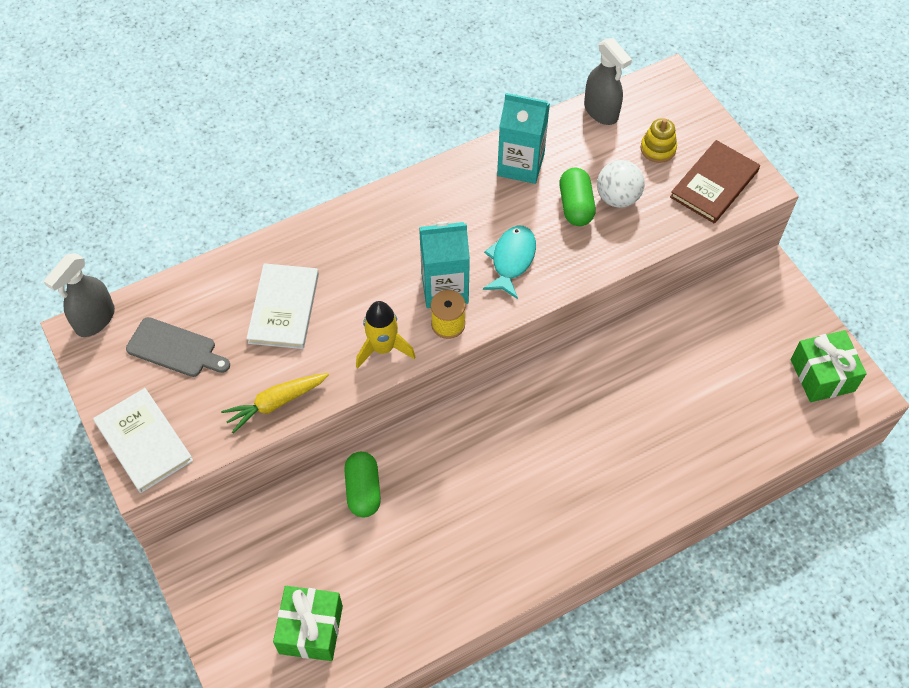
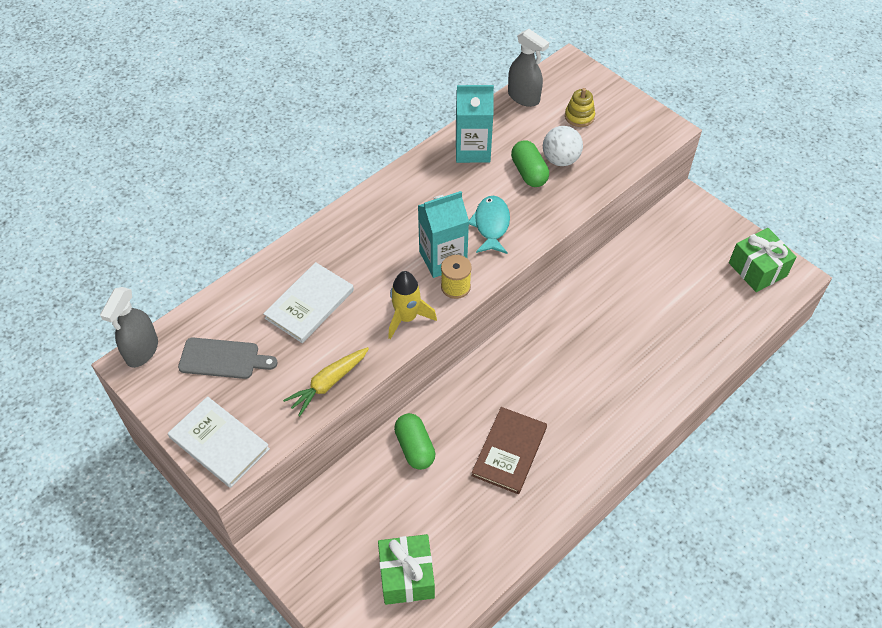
camera: 15 degrees left, 5 degrees down
(284, 308) = (309, 304): white book -> white book turned 45 degrees clockwise
(714, 184) = (633, 134): brown book -> brown book (509, 451)

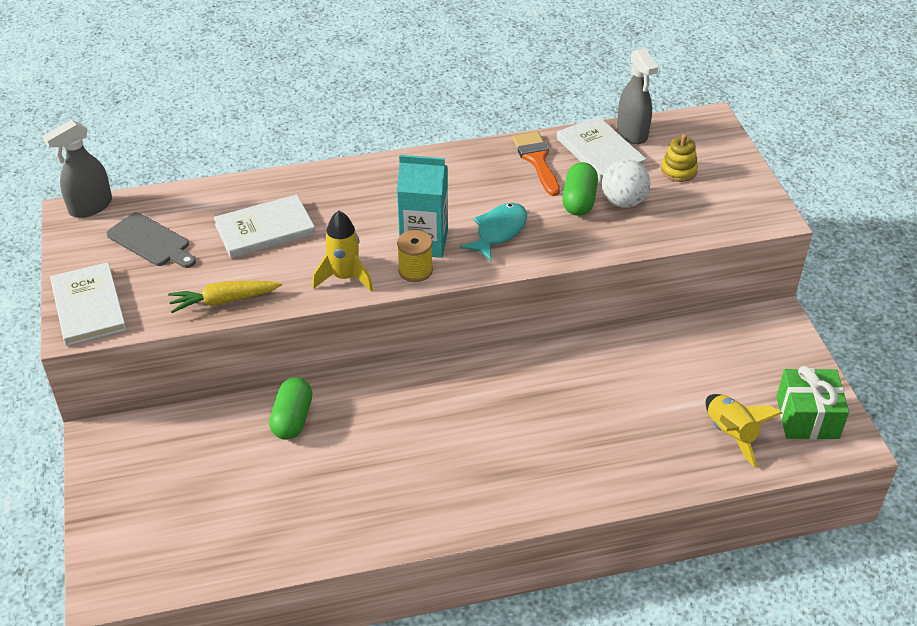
camera: 30 degrees right, 10 degrees down
(407, 576) = (190, 527): green gift -> none
(472, 150) = (537, 160): turquoise carton -> orange brush
(509, 451) = (382, 466): brown book -> none
(513, 124) = (600, 152): none -> white book
(720, 306) = (730, 434): none -> yellow rocket

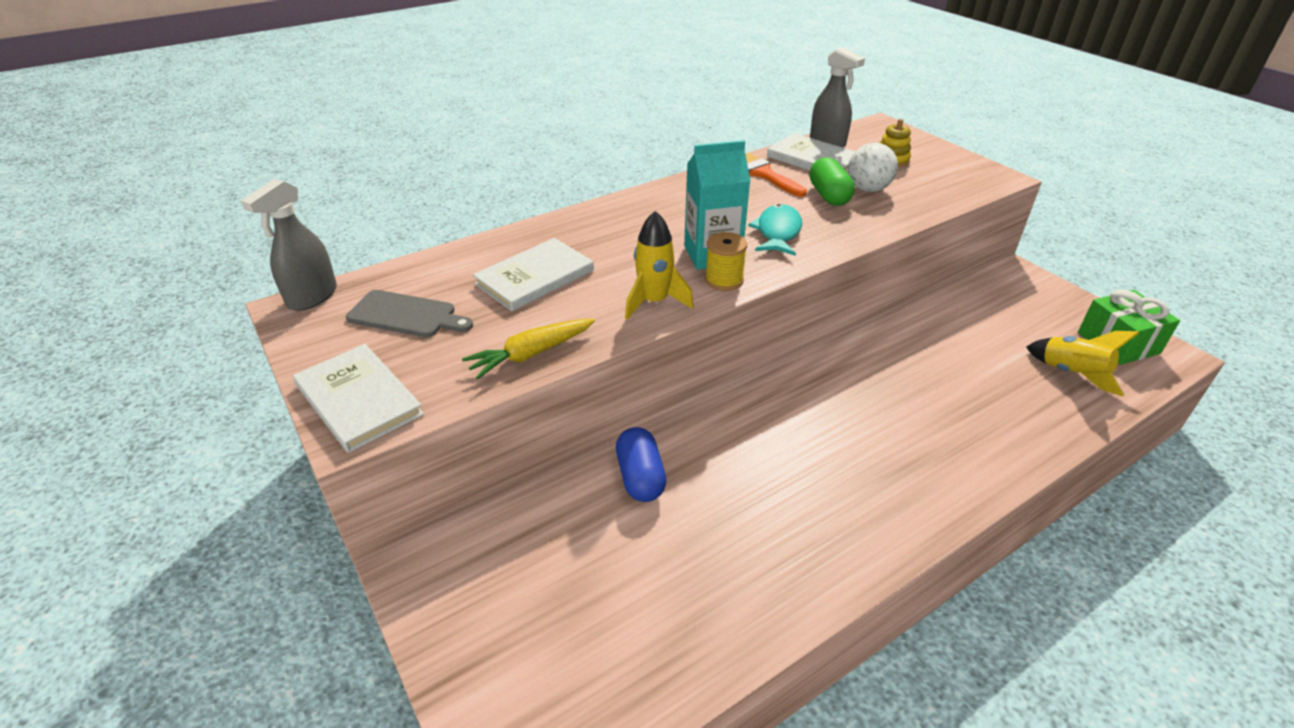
camera: 20 degrees left, 5 degrees down
(292, 419) = (640, 477): green capsule -> blue capsule

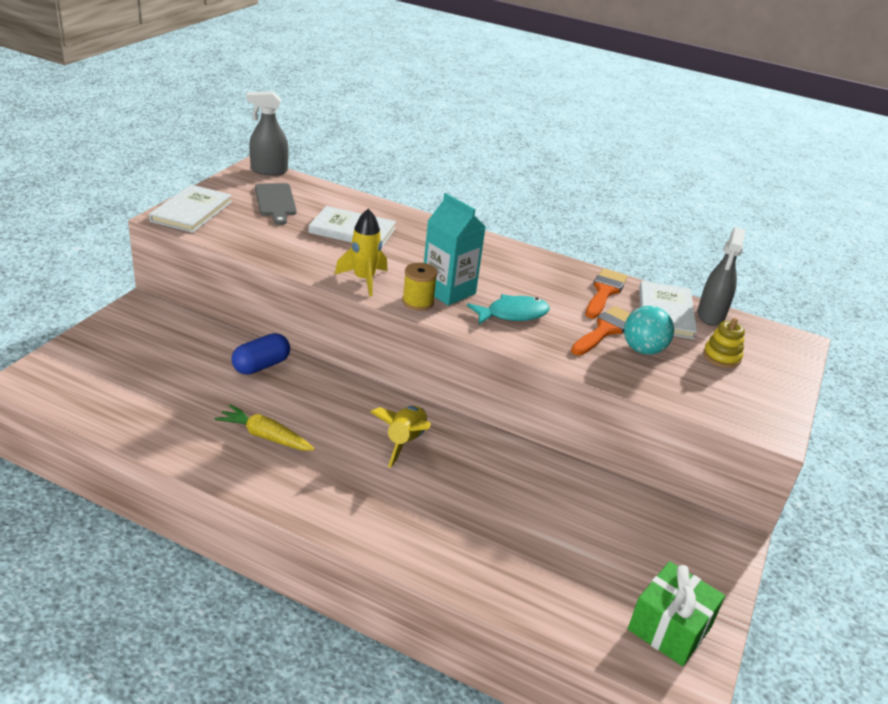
camera: 55 degrees right, 5 degrees down
(531, 354) = (270, 250): yellow carrot -> yellow carrot (265, 436)
(829, 196) = (605, 330): green capsule -> orange brush
(868, 189) = (643, 350): white ball -> turquoise ball
(1072, 374) = (577, 590): yellow rocket -> yellow rocket (405, 442)

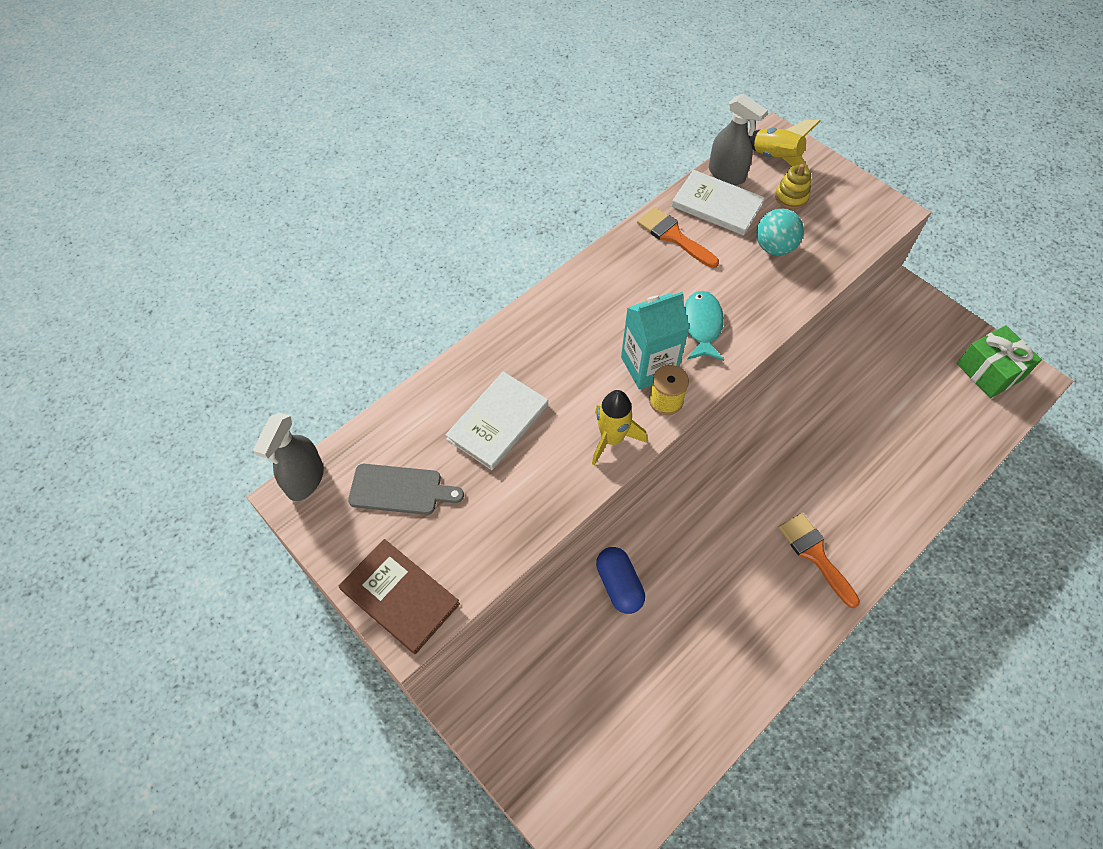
camera: 65 degrees left, 25 degrees up
(191, 211) = (400, 597): white book -> brown book
(265, 436) = (738, 604): yellow carrot -> none
(405, 442) = (764, 482): yellow rocket -> yellow rocket (775, 158)
(605, 330) = (739, 263): orange brush -> orange brush (815, 555)

